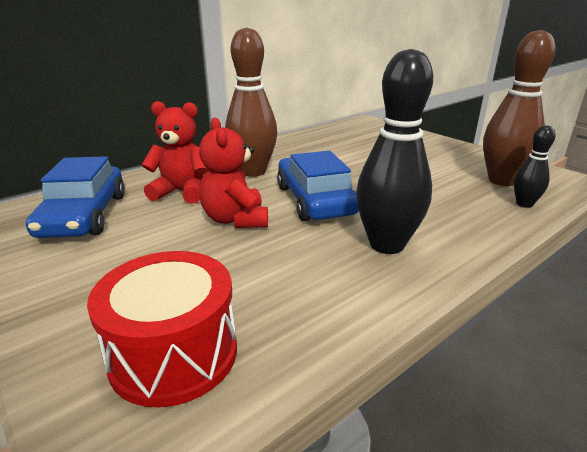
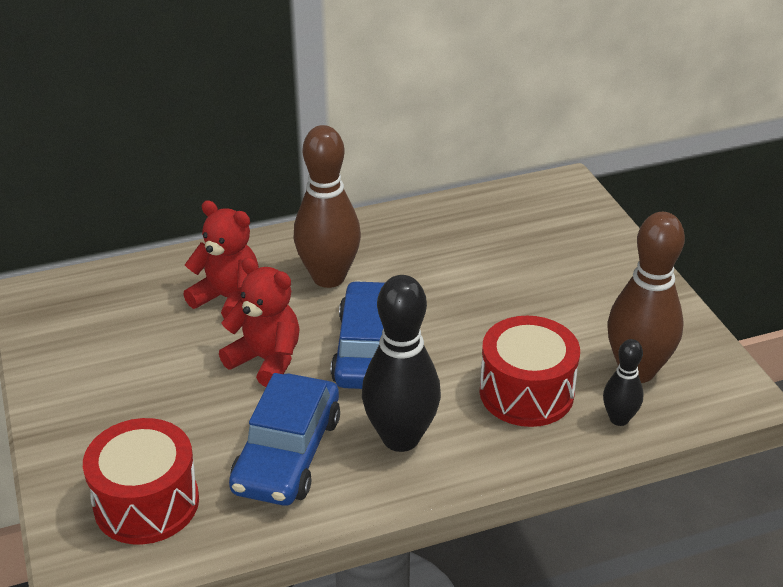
camera: 20 degrees right, 10 degrees up
(84, 215) = (116, 315): blue car -> blue car (287, 453)
(235, 219) = (266, 360): red teddy bear -> red teddy bear turned 120 degrees clockwise
(448, 202) = (526, 392): none -> red drum

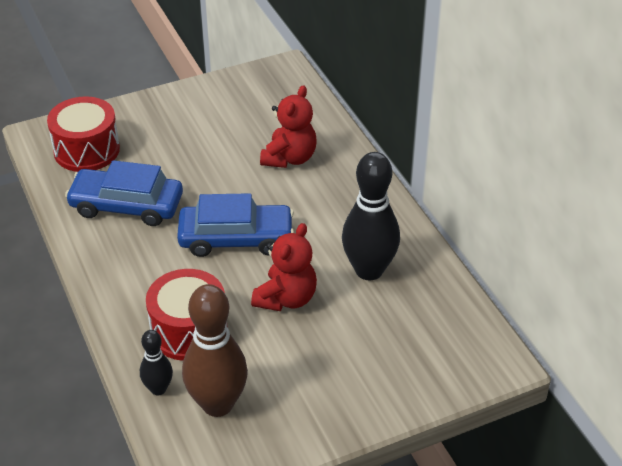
camera: 85 degrees right, 5 degrees up
(266, 360) = (221, 185): red teddy bear -> red teddy bear (286, 298)
(328, 277) = (323, 208): brown bowling pin -> none
(400, 438) = (140, 260): black bowling pin -> black bowling pin (369, 270)

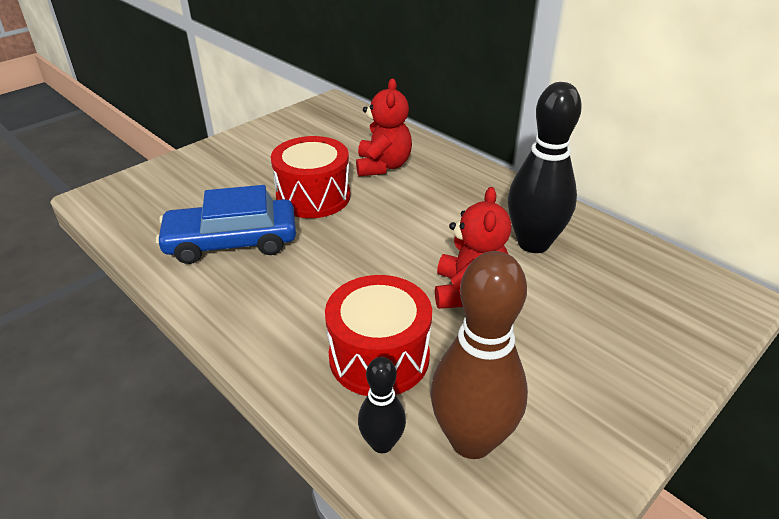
camera: 20 degrees left, 5 degrees down
(86, 150) = (160, 200): red drum -> red drum (313, 196)
(236, 238) = (374, 246): blue car -> none

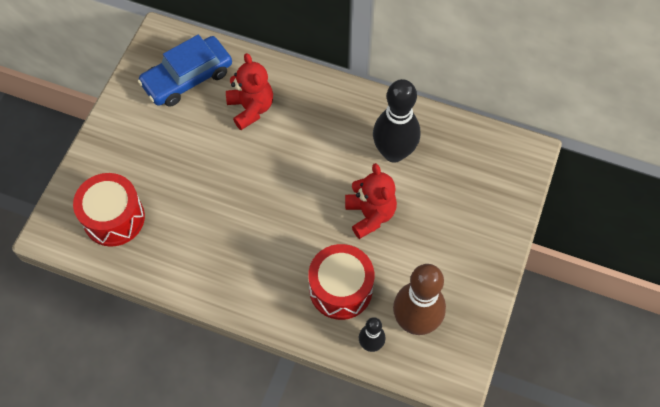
camera: 25 degrees left, 25 degrees up
(231, 242) = (189, 235): blue car -> blue car (187, 78)
(313, 196) = (218, 165): red drum -> red drum (114, 218)

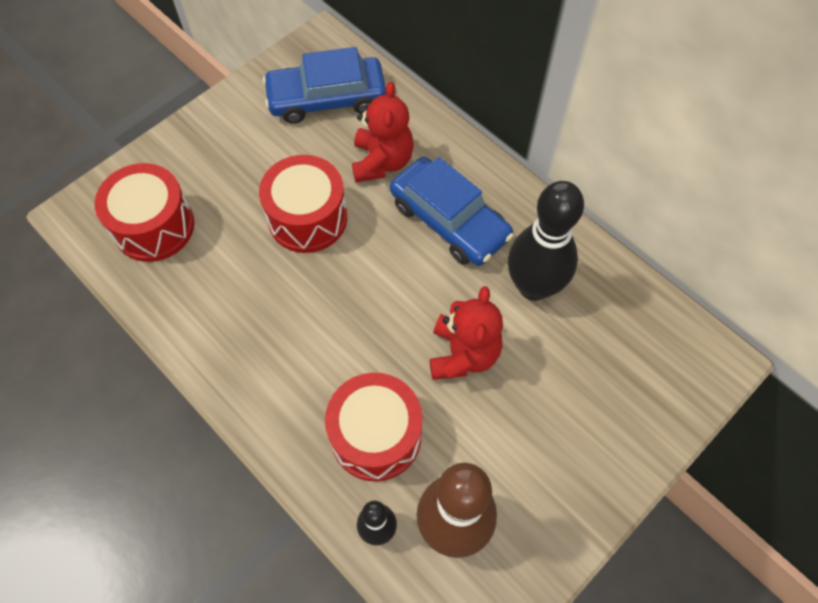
camera: 25 degrees right, 0 degrees up
(220, 168) = (307, 218): none -> red drum
(317, 131) = (449, 220): none -> blue car

